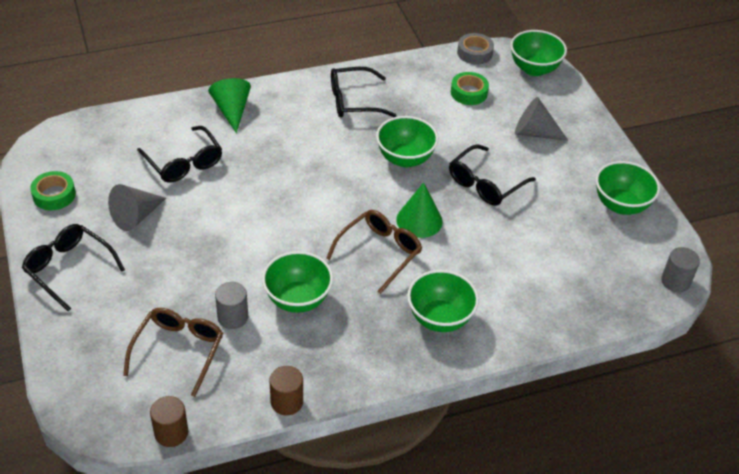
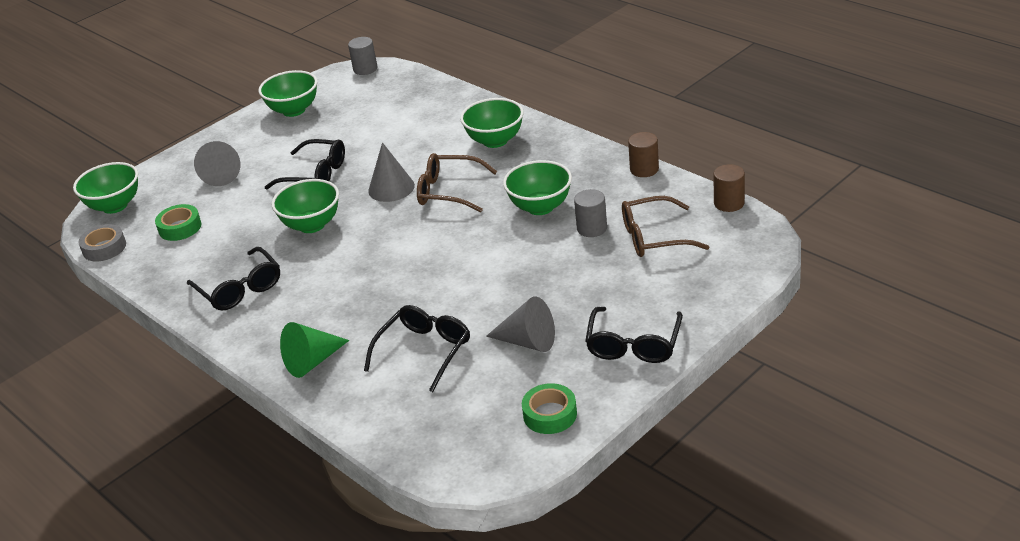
camera: 110 degrees left, 10 degrees down
(419, 220) = (391, 188): green cone -> grey cone

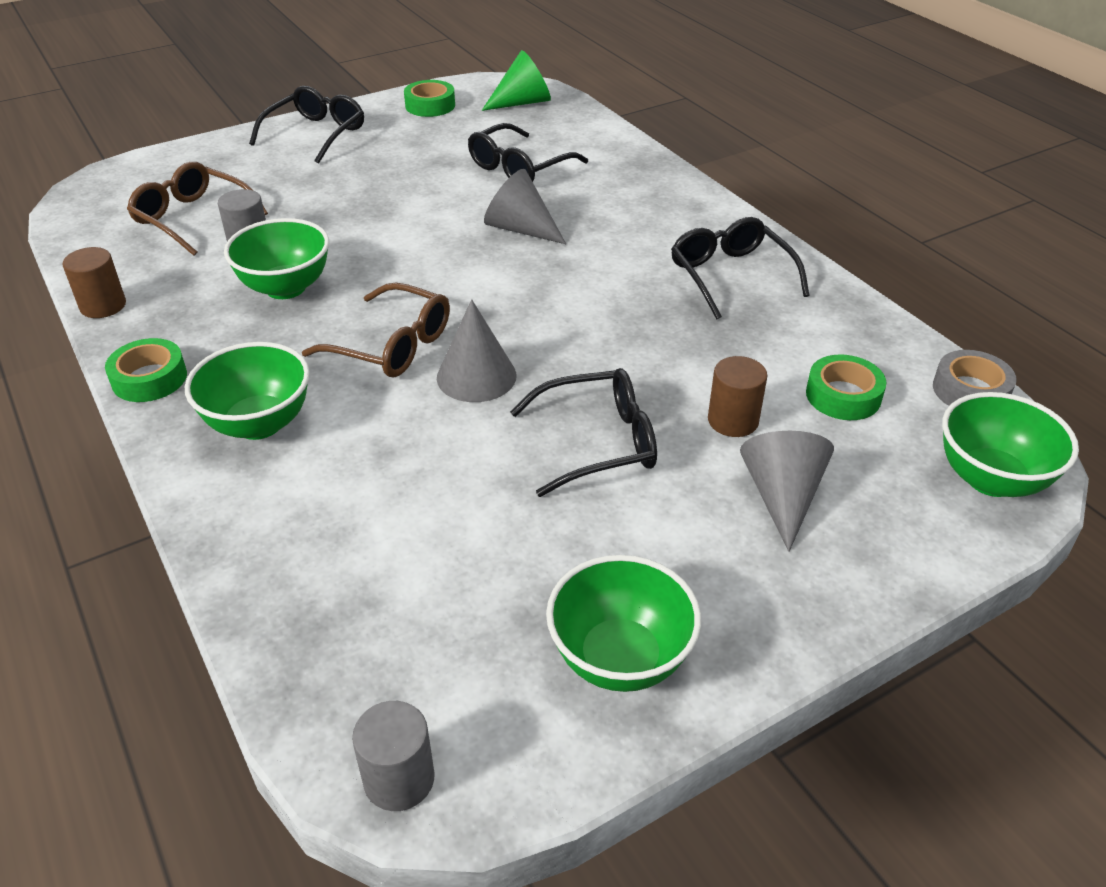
camera: 170 degrees left, 5 degrees up
(312, 225) = (619, 344): green bowl -> none
(312, 361) = (642, 182): green cone -> green cone (522, 102)
(315, 174) = (598, 442): black glasses -> black glasses turned 135 degrees clockwise
(528, 341) = (411, 155): grey cone -> grey cone (520, 229)
(573, 144) = (149, 378): none -> green tape
(654, 237) = (192, 218): brown glasses -> brown glasses turned 150 degrees counterclockwise
(729, 203) = (66, 235): brown cylinder -> brown cylinder (733, 421)

